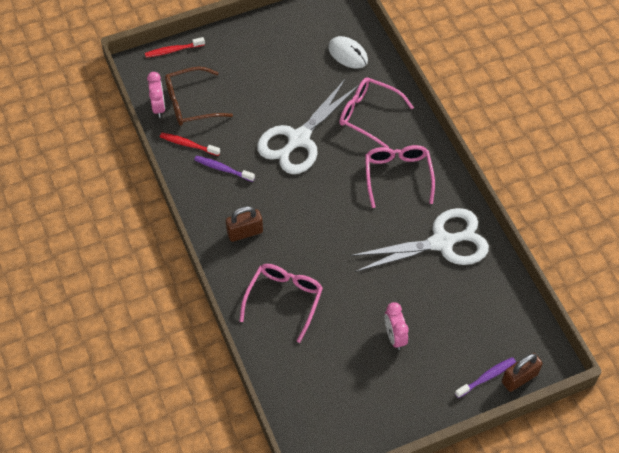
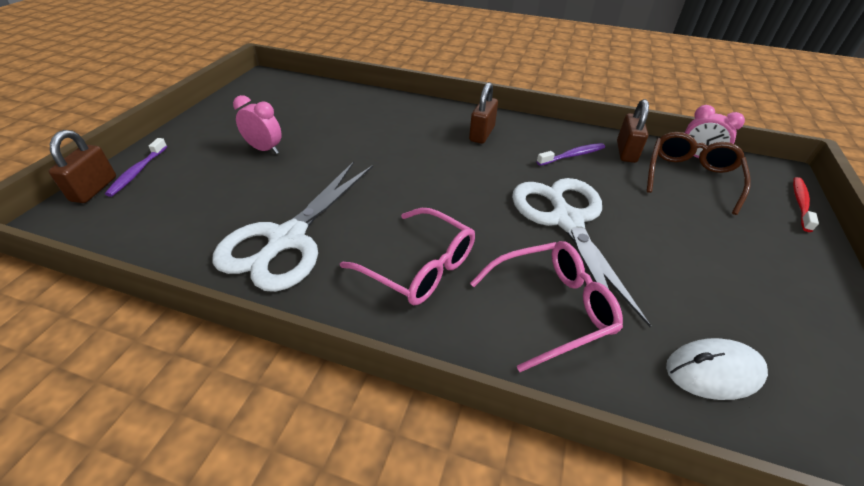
camera: 130 degrees right, 15 degrees down
(188, 144) = (626, 152): red toothbrush -> brown padlock
(284, 300) = (389, 120): pink glasses -> none

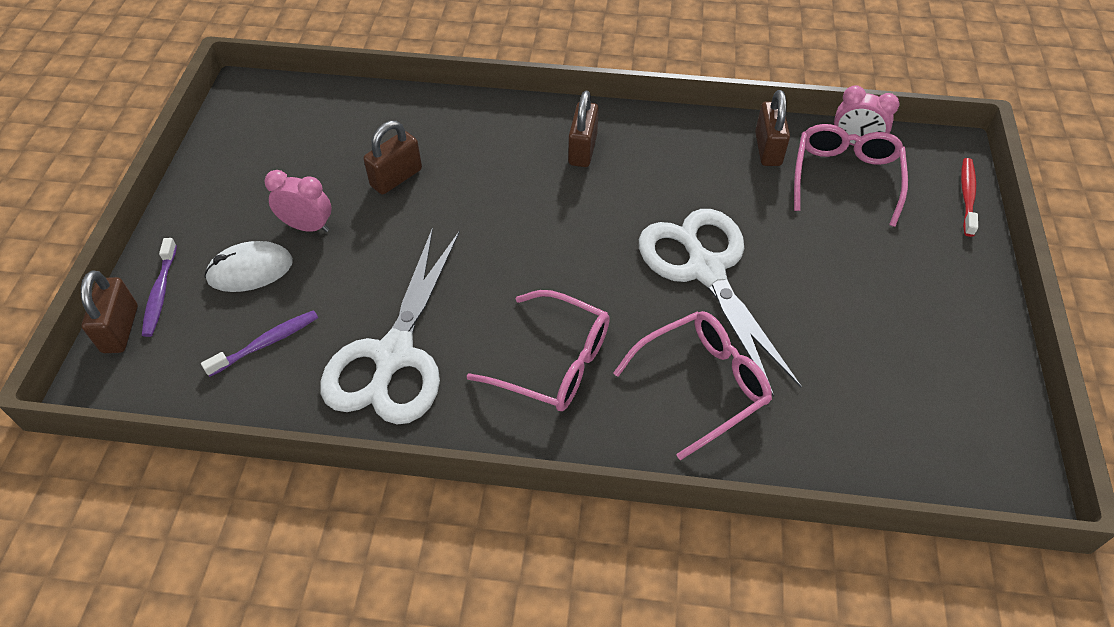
camera: 10 degrees left, 10 degrees up
(341, 131) = (396, 178): none -> brown padlock
(572, 155) = (702, 167): purple toothbrush -> purple toothbrush (266, 343)
(690, 177) = (845, 178): brown glasses -> pink glasses
(713, 371) = (861, 422): white mouse -> white mouse (250, 270)

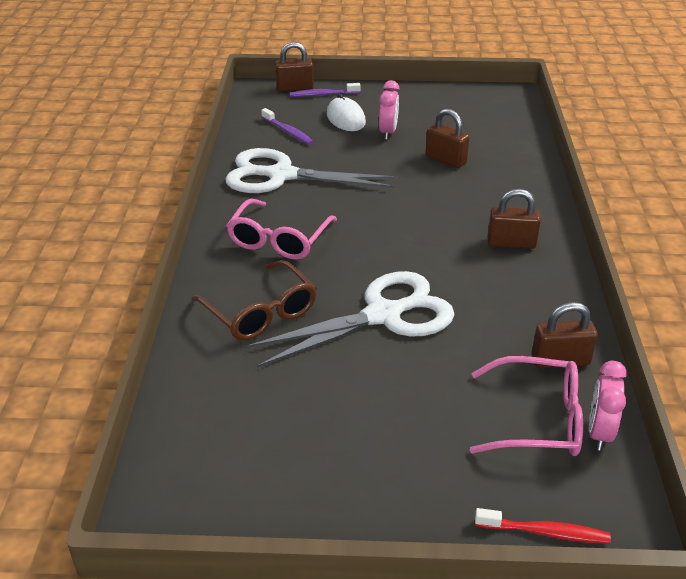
camera: 85 degrees right, 15 degrees down
(702, 384) = (261, 312): pink glasses -> brown glasses

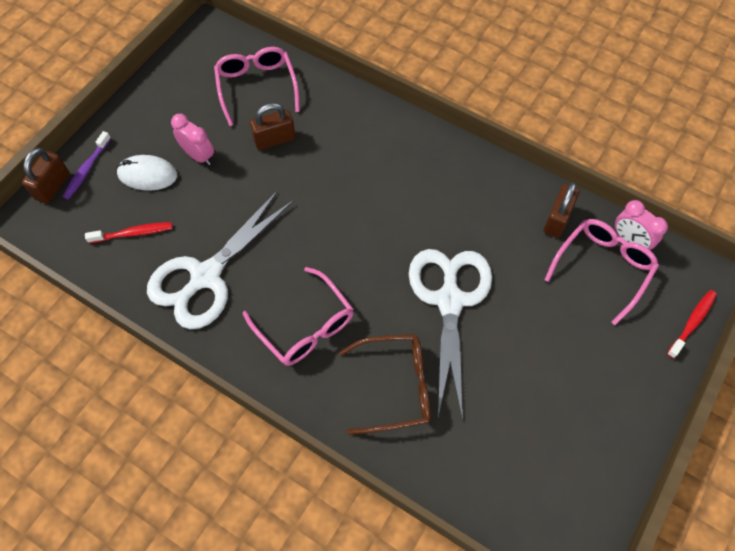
camera: 60 degrees left, 25 degrees up
(288, 132) = (133, 233): purple toothbrush -> red toothbrush
(486, 133) = (257, 87): none -> pink glasses
(511, 243) = (416, 166): brown padlock -> none

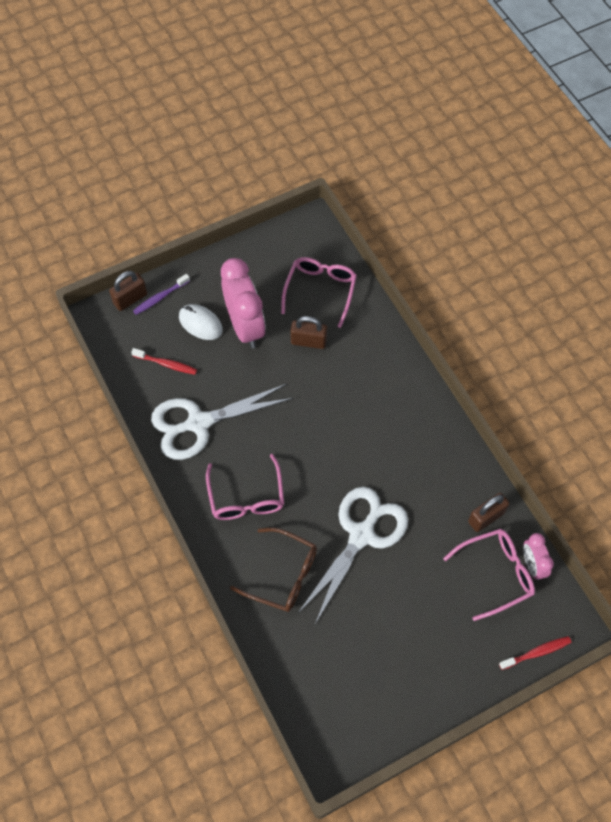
camera: 30 degrees right, 0 degrees up
(198, 156) = (245, 326): pink clock -> pink clock, size x1.90

